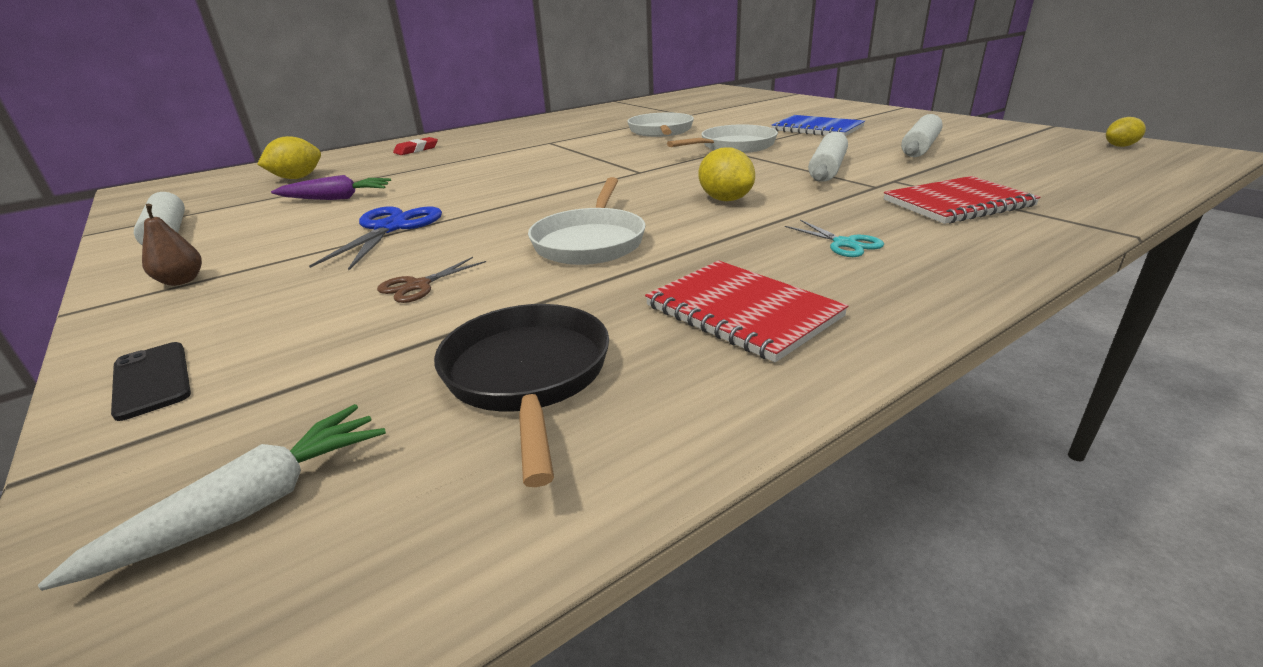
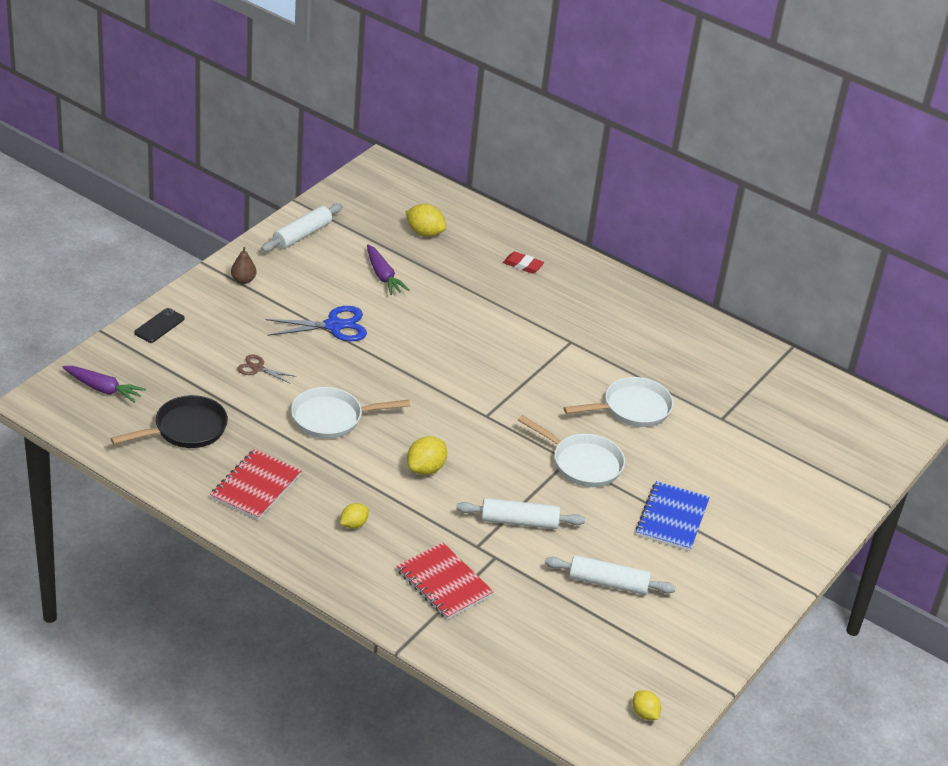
camera: 65 degrees right, 10 degrees up
(251, 507) = (103, 389): white carrot -> purple carrot
(844, 243) = (353, 524): turquoise scissors -> yellow lemon

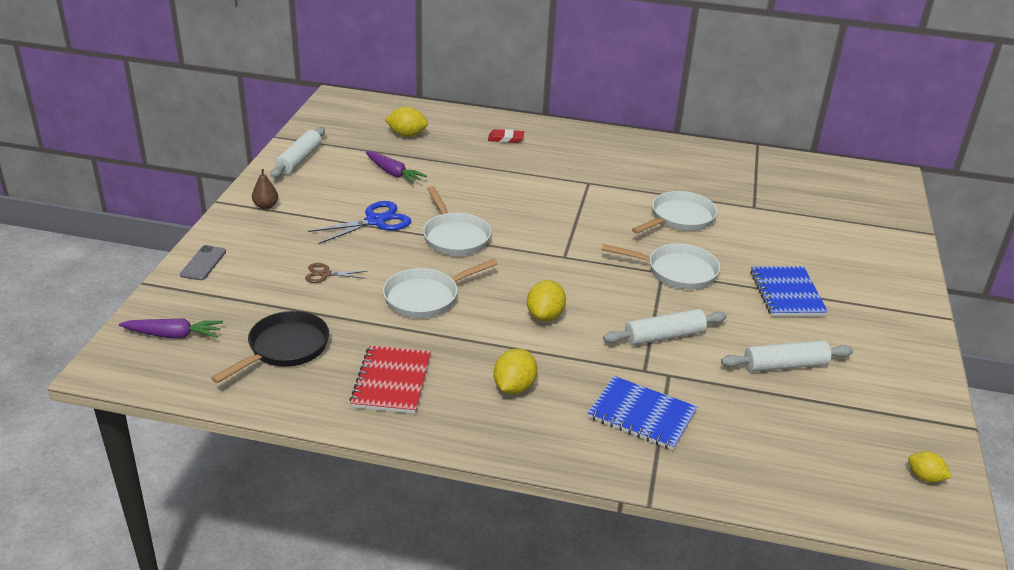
camera: 20 degrees left, 5 degrees down
(159, 326) = (203, 263): black phone -> grey phone
(353, 524) = (514, 387): yellow lemon -> yellow lemon, size x1.55
(397, 364) = (455, 237): none -> white pan
(444, 583) = (642, 415): red notebook -> blue notebook

